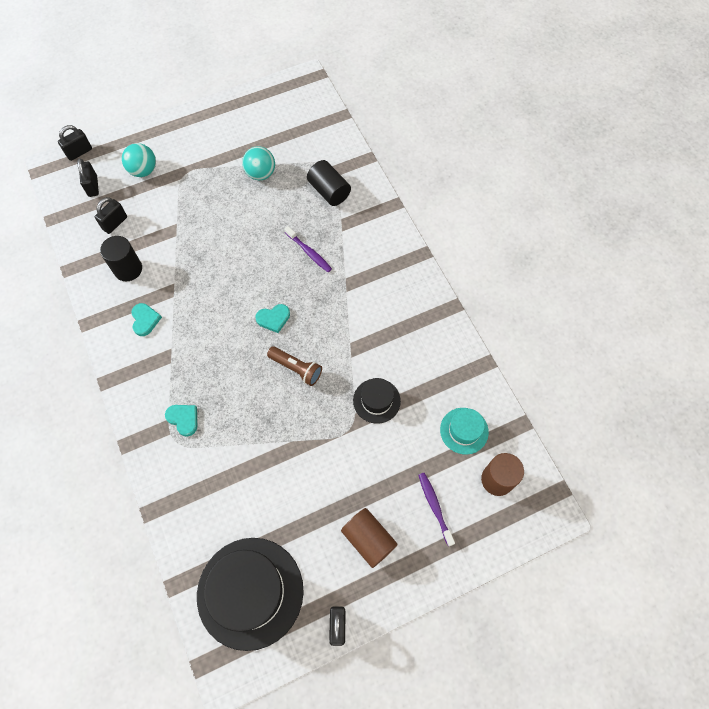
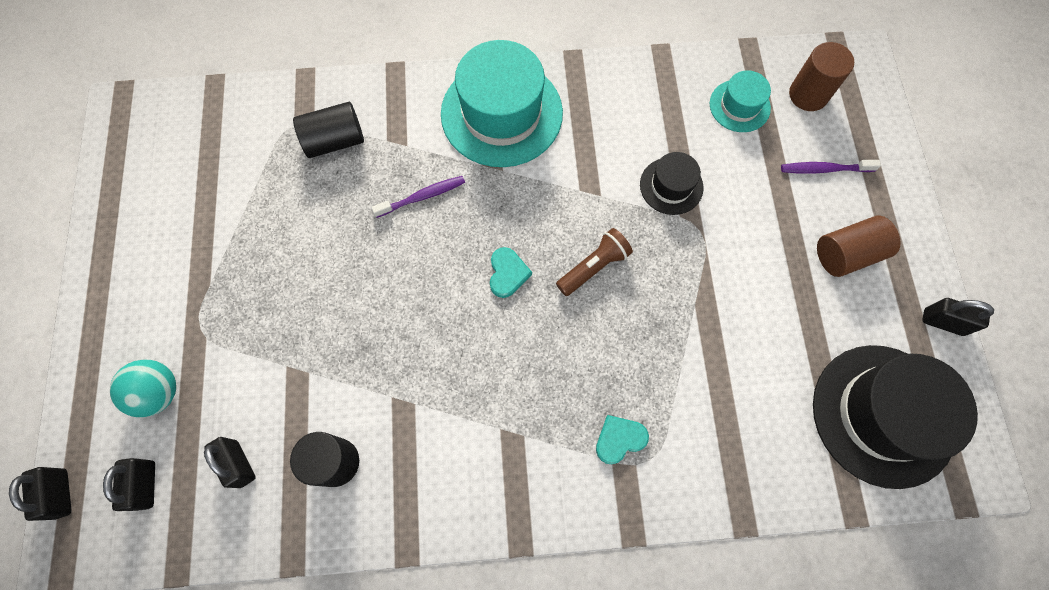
camera: 70 degrees left, 5 degrees up
(93, 186) = (146, 485): black padlock -> black padlock turned 75 degrees clockwise
(145, 320) = (438, 456): turquoise heart -> none
(260, 174) = (258, 220): turquoise ball -> none
(389, 276) = (501, 113): none -> turquoise hat

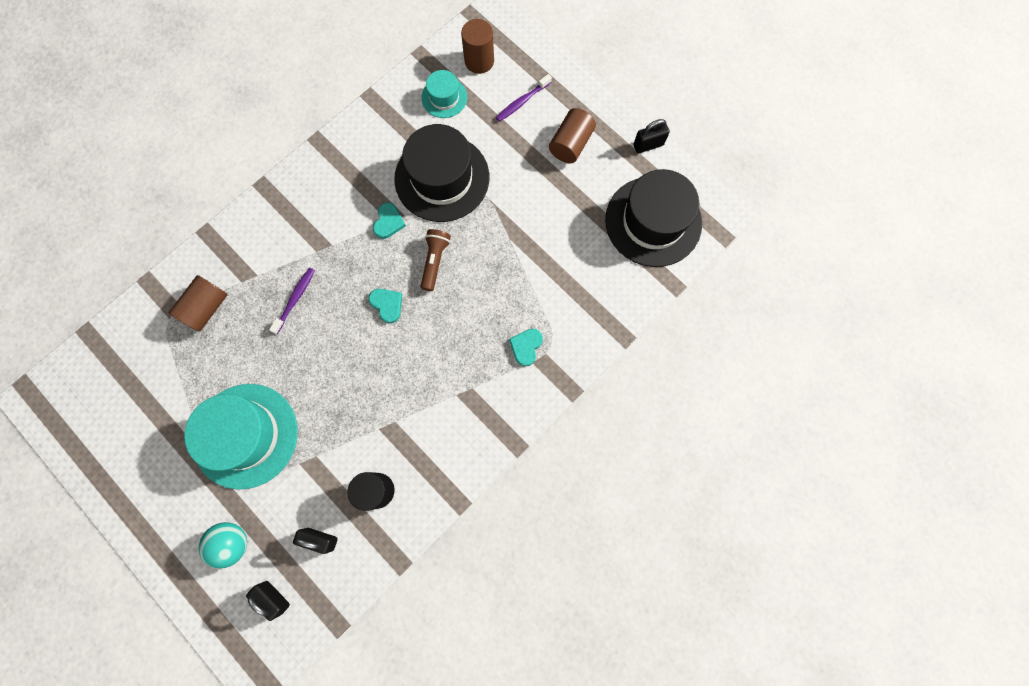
camera: 40 degrees left, 5 degrees up
(61, 493) = (225, 646): black padlock -> none
(335, 141) = (206, 307): black cylinder -> brown cylinder
(501, 113) = (301, 209): turquoise hat -> turquoise hat (245, 435)
(578, 190) = (388, 222): none -> turquoise heart
(671, 186) = (442, 178): black hat -> black hat, size x2.00

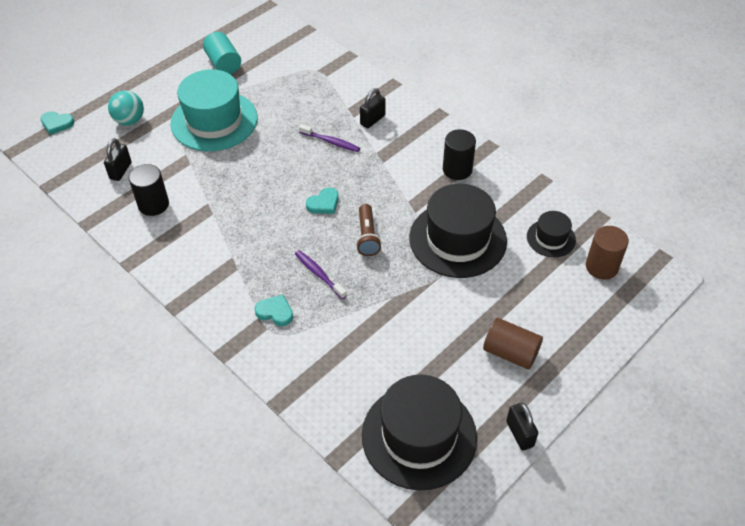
camera: 90 degrees right, 25 degrees down
(139, 434) = (223, 64): none -> turquoise cylinder
(206, 307) = (325, 90): brown cylinder -> none
(274, 597) = (82, 146): black padlock -> black padlock (372, 120)
(348, 172) = (457, 169): none -> black cylinder
(388, 222) = (407, 200): turquoise heart -> turquoise heart (57, 123)
(435, 261) = (367, 237): brown flashlight -> brown flashlight turned 75 degrees clockwise
(444, 97) = (551, 238): turquoise hat -> black hat
(522, 102) = (557, 306): purple toothbrush -> purple toothbrush (319, 274)

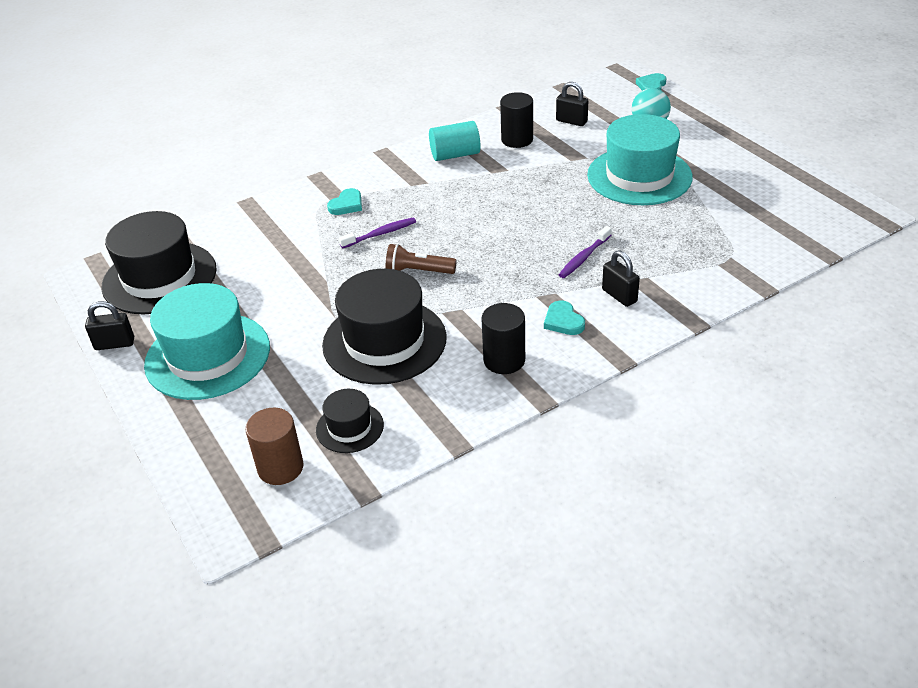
camera: 105 degrees right, 10 degrees down
(223, 64) = (748, 185): turquoise cylinder -> turquoise cylinder (455, 155)
(323, 203) = (481, 244): turquoise heart -> turquoise heart (563, 321)
(510, 352) = (208, 356): brown cylinder -> turquoise hat

